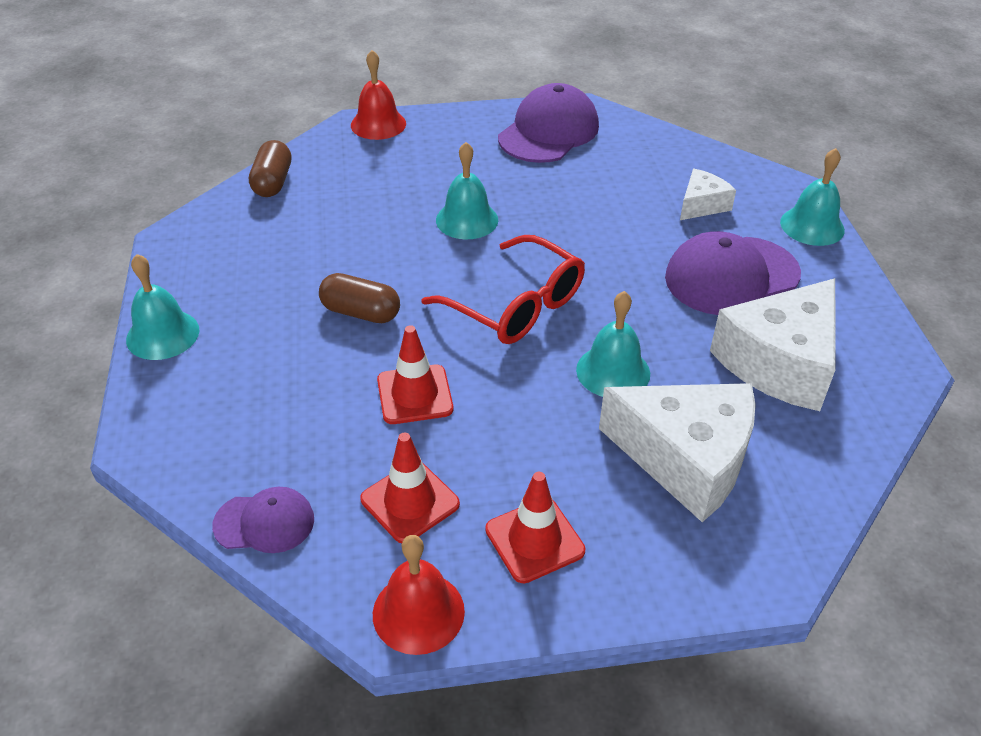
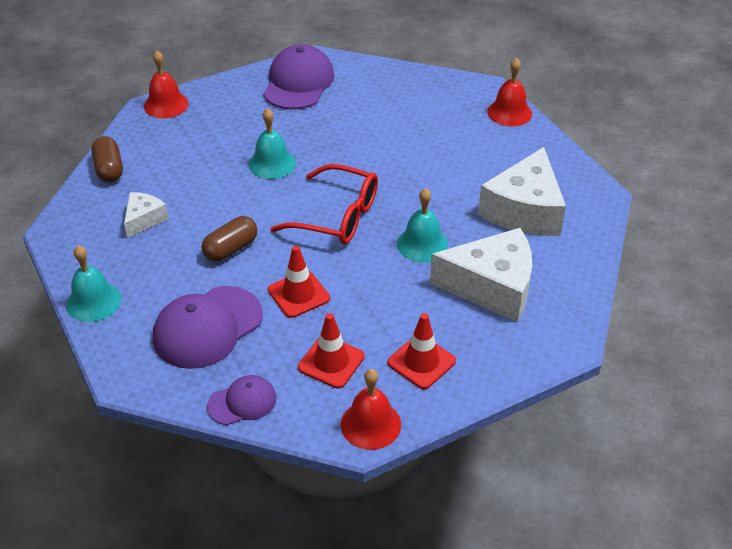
camera: 20 degrees left, 0 degrees up
(361, 312) = (231, 249): brown capsule -> brown capsule turned 45 degrees counterclockwise
(702, 205) = (431, 114): white cheese -> white cheese (144, 219)
(731, 276) = (471, 160): purple cap -> purple cap (207, 327)
(812, 226) = (509, 112): turquoise bell -> red bell

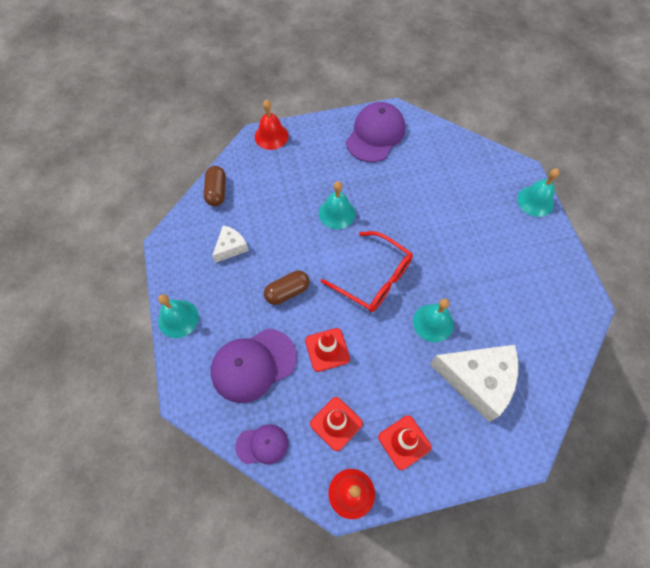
camera: 15 degrees right, 20 degrees up
(509, 112) = (535, 201): red bell -> turquoise bell
(524, 210) = (522, 307): white cheese -> none

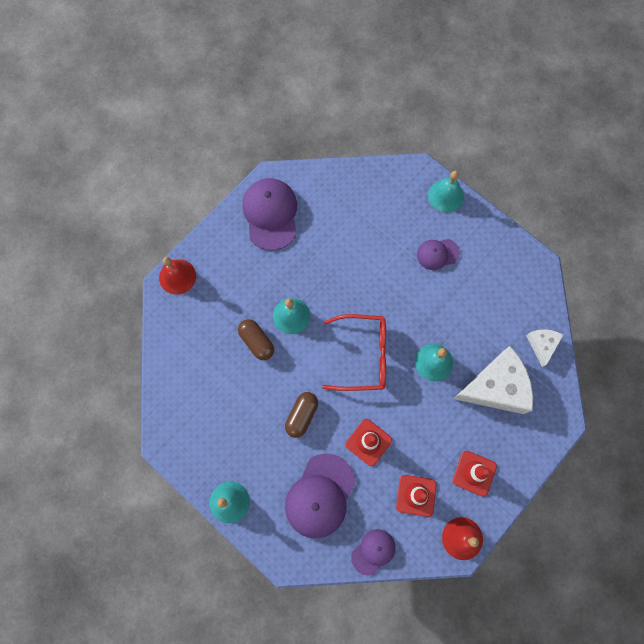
camera: 35 degrees left, 10 degrees up
(216, 191) = (170, 365): brown capsule -> brown capsule (257, 342)
(231, 247) = (224, 409): white cheese -> white cheese (542, 345)
(497, 240) = (437, 254): none -> purple cap

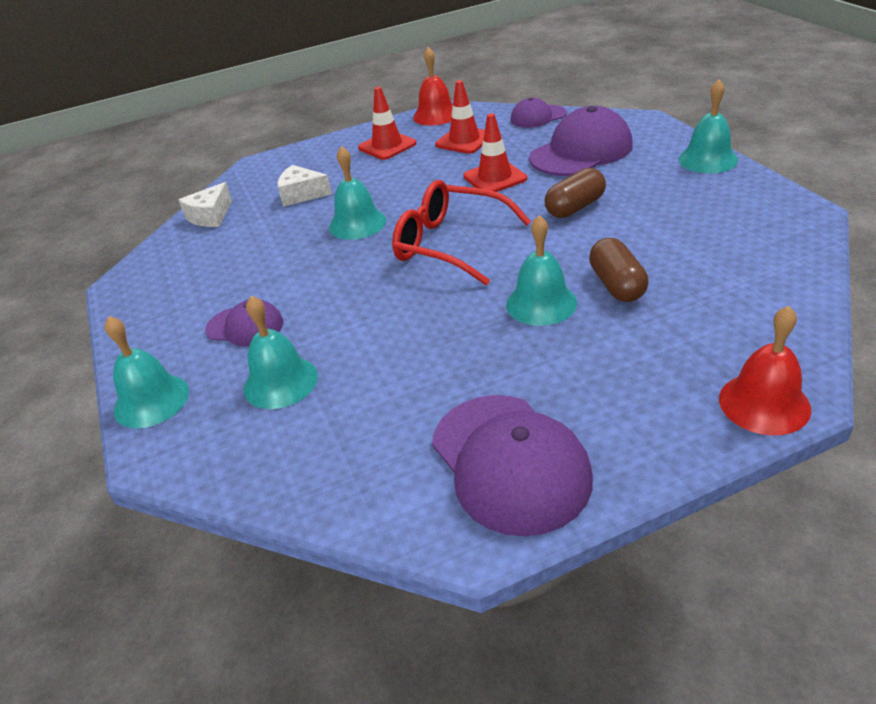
camera: 150 degrees left, 35 degrees down
(270, 214) = (510, 462): purple cap -> purple cap turned 45 degrees counterclockwise
(392, 224) = (280, 382): none -> turquoise bell
(495, 387) = (302, 194): white cheese -> white cheese, size x0.51

